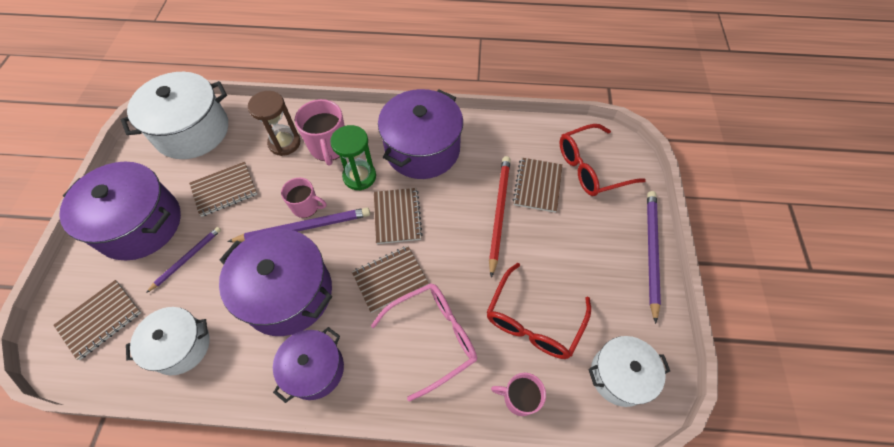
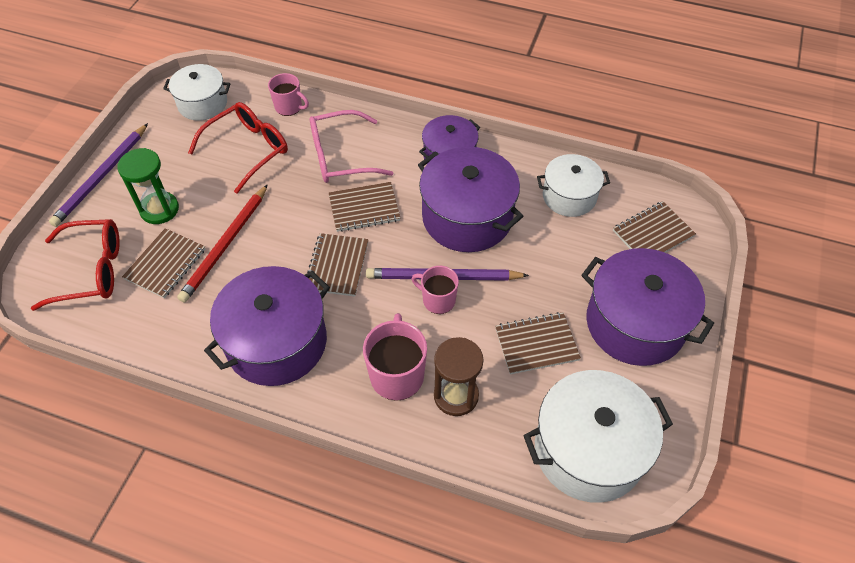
camera: 165 degrees left, 5 degrees down
(187, 258) = (573, 272): purple pencil -> none
(359, 176) = (367, 323): green hourglass -> green hourglass (159, 209)

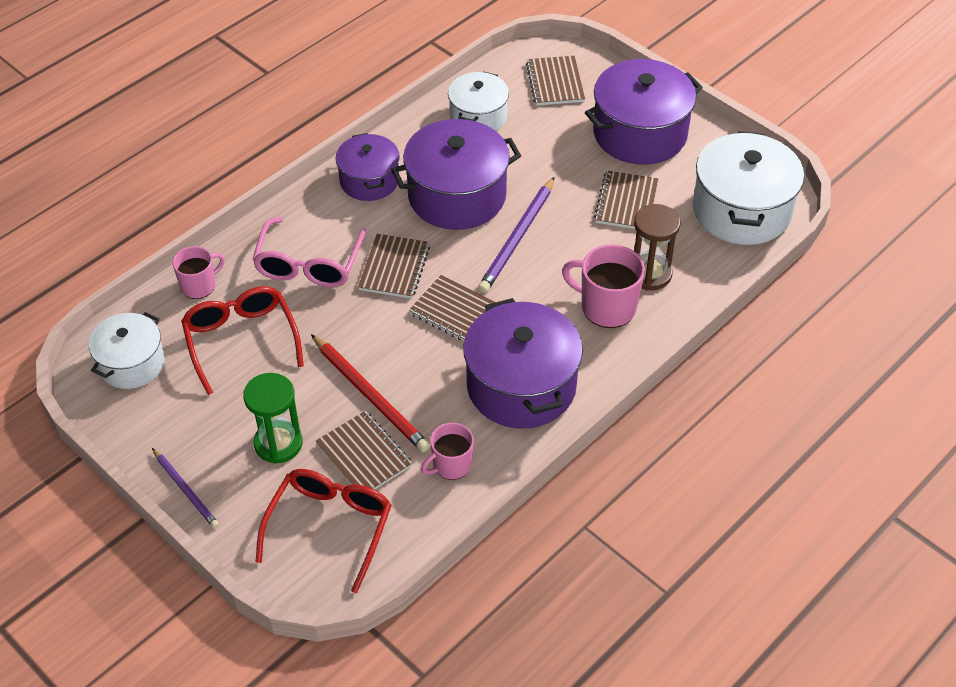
camera: 65 degrees left, 5 degrees down
(101, 177) = (186, 490): purple pencil -> purple pencil, size x0.61
(438, 300) = (541, 251): pink mug -> pink mug (451, 465)

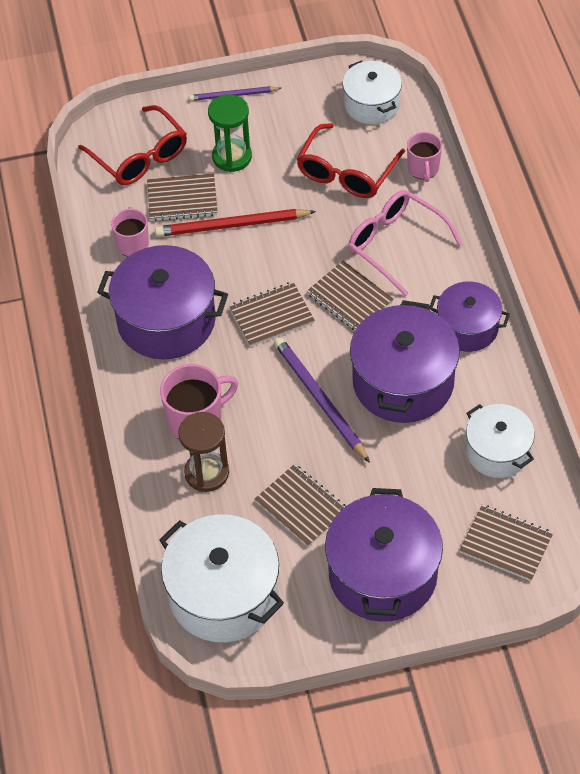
camera: 125 degrees right, 5 degrees up
(241, 340) = (346, 173): red glasses -> red glasses turned 105 degrees clockwise

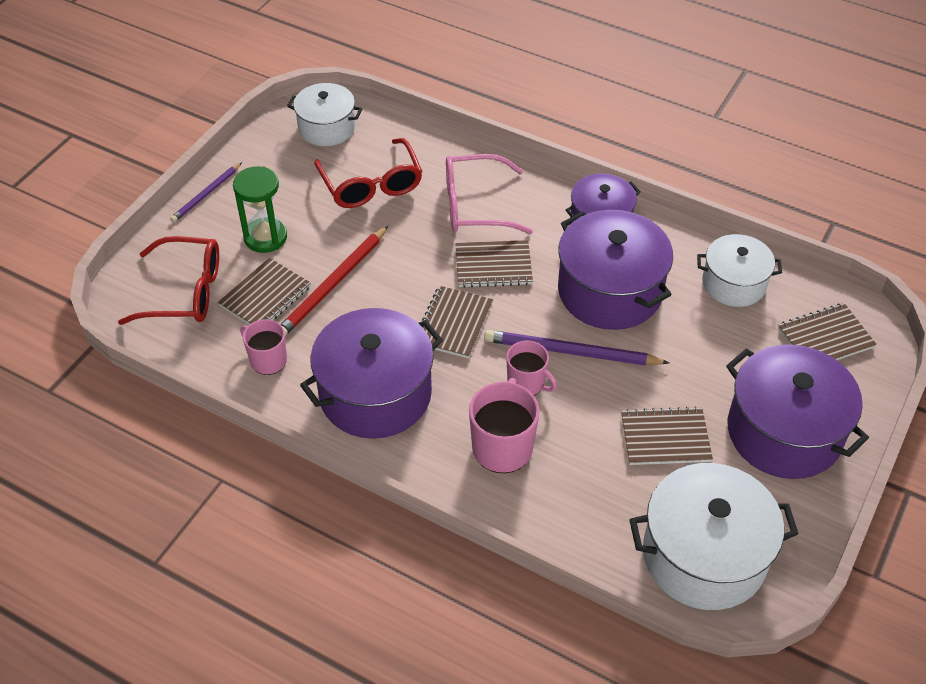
camera: 50 degrees left, 5 degrees down
(206, 473) = (564, 478): brown hourglass -> none
(423, 169) = (424, 143): pink mug -> pink mug (527, 383)

